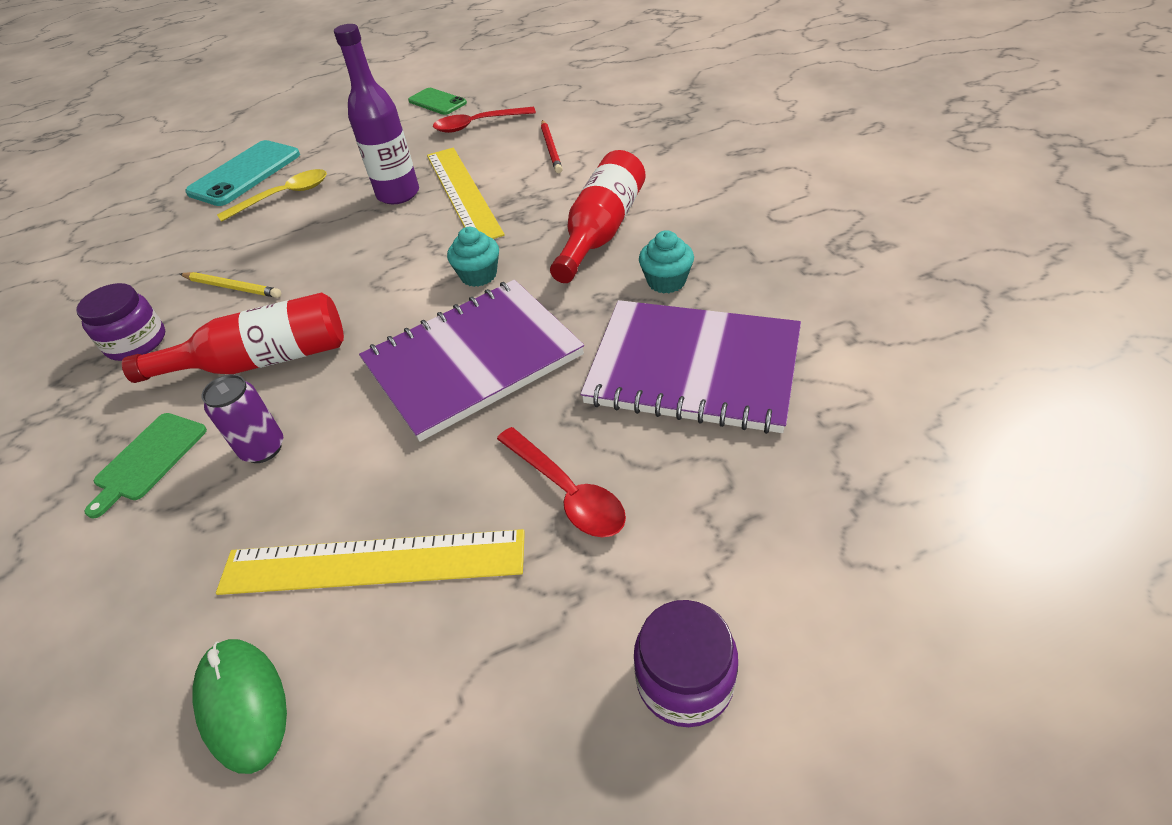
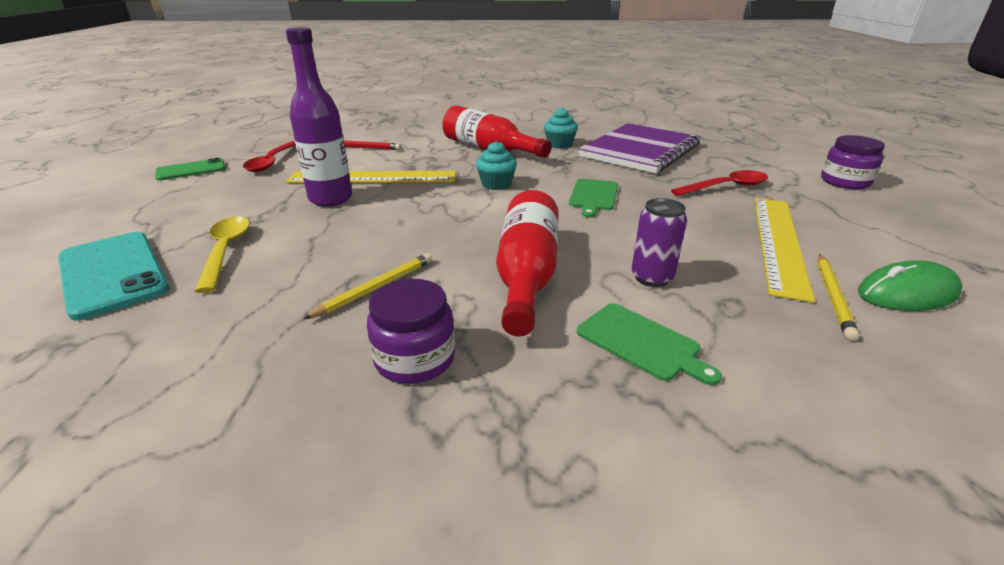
camera: 75 degrees left, 15 degrees down
(230, 615) = (833, 297): none -> yellow pencil
(472, 360) = (593, 196): purple notebook -> green cutting board

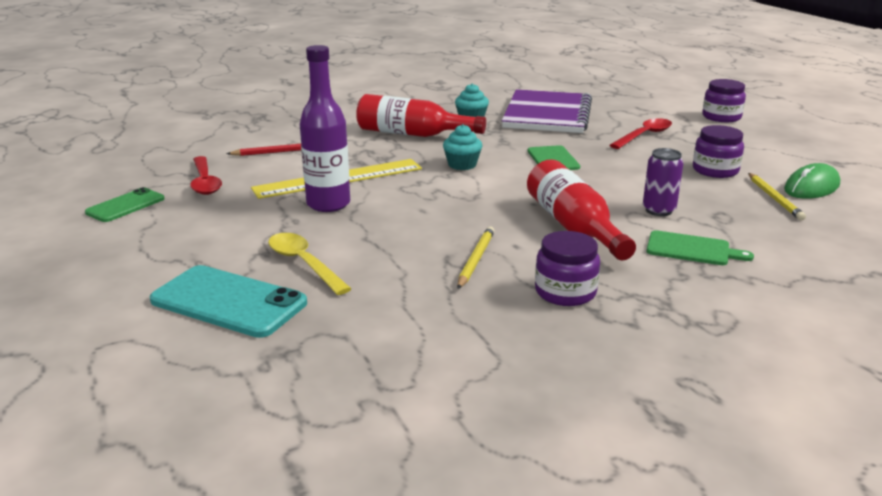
camera: 25 degrees left, 5 degrees down
(778, 242) = (715, 170): yellow ruler -> purple jar

